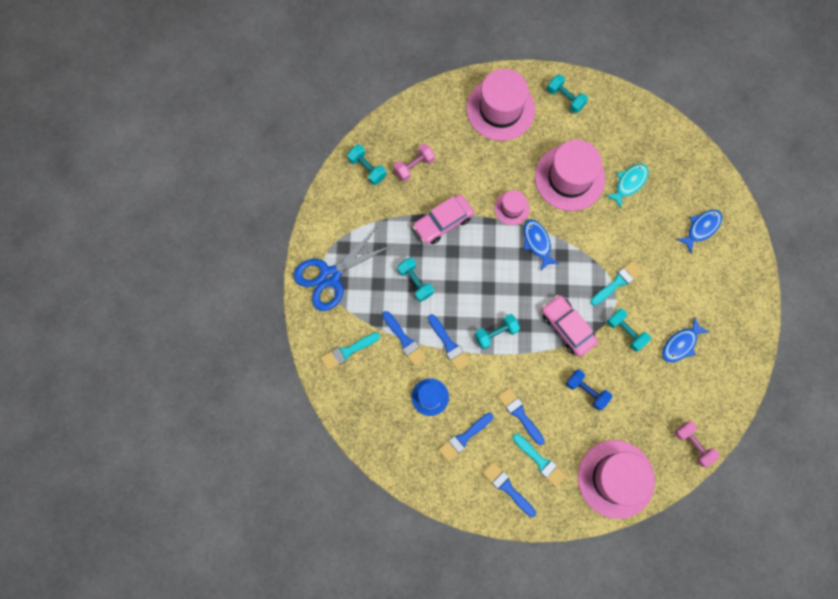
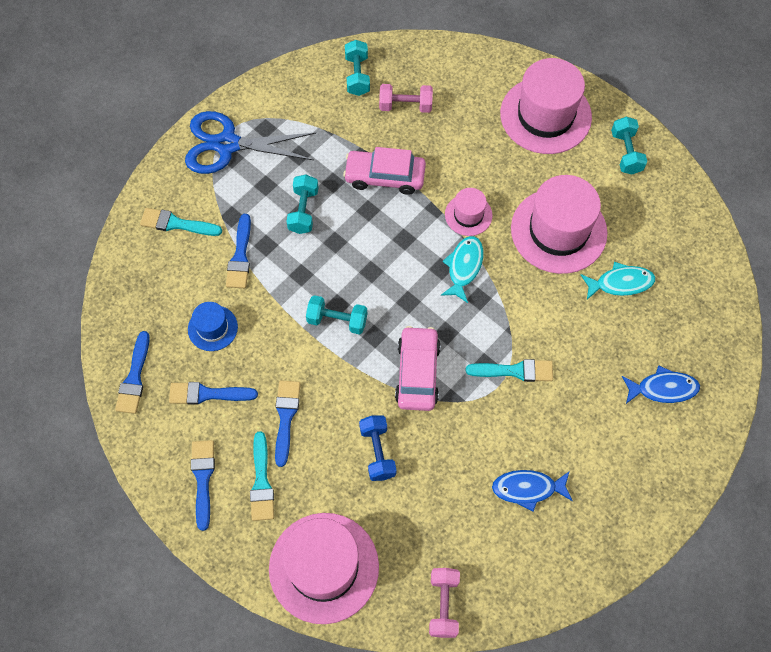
camera: 40 degrees right, 10 degrees down
(449, 345) = (279, 294): blue brush -> blue brush (134, 378)
(537, 242) = (464, 267): blue fish -> turquoise fish
(625, 332) = (477, 427): turquoise dumbbell -> none

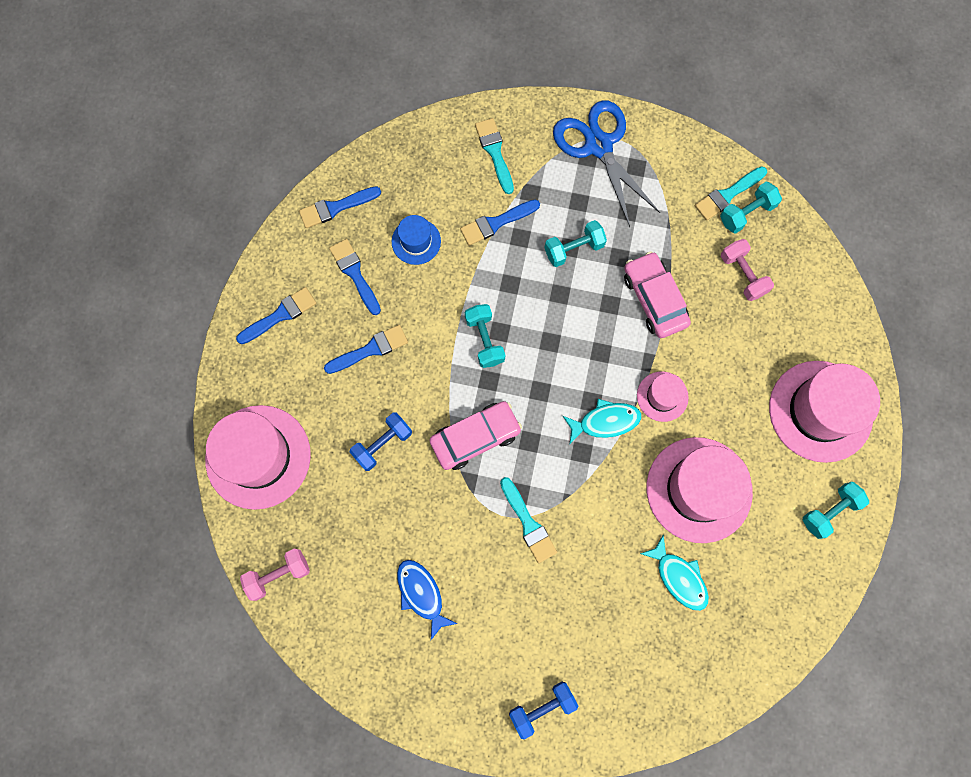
camera: 60 degrees right, 10 degrees up
(261, 482) = (303, 363): turquoise brush -> turquoise brush (727, 195)
(663, 388) = (592, 672): blue fish -> none
(672, 442) = (542, 707): none -> blue dumbbell

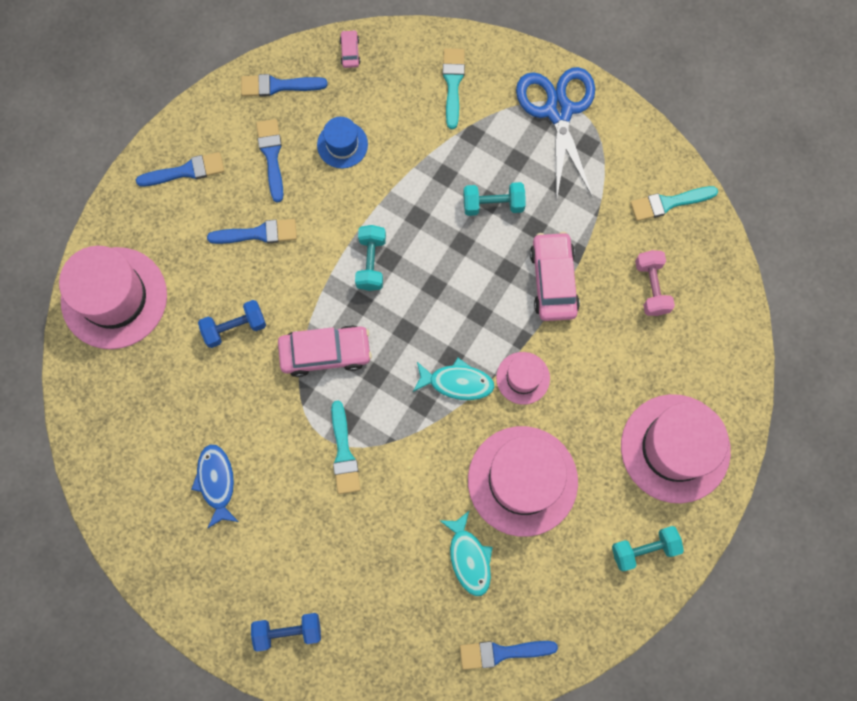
camera: 20 degrees right, 0 degrees up
(278, 575) = (90, 415): pink dumbbell -> none
(390, 155) = (350, 52): none -> pink car
(496, 223) = (427, 153): blue brush -> blue brush (501, 652)
(746, 213) = (680, 228): turquoise dumbbell -> none

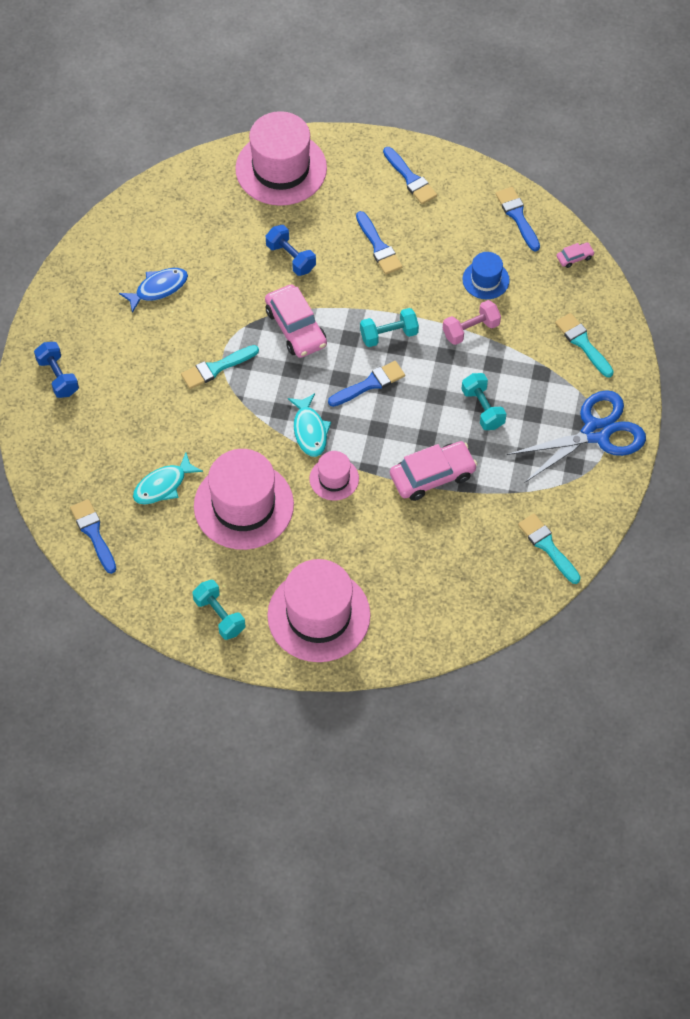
camera: 70 degrees right, 15 degrees down
(271, 156) = (452, 233): blue brush -> blue brush (370, 384)
(453, 83) = (582, 343): turquoise brush -> turquoise brush turned 105 degrees counterclockwise
(651, 287) = (460, 555): pink dumbbell -> pink dumbbell (471, 330)

